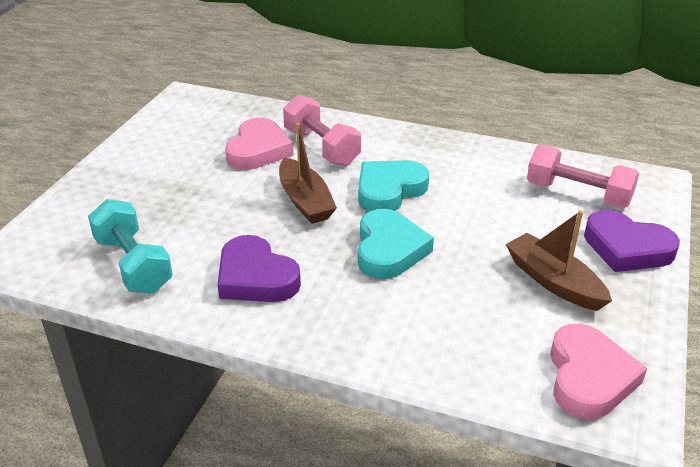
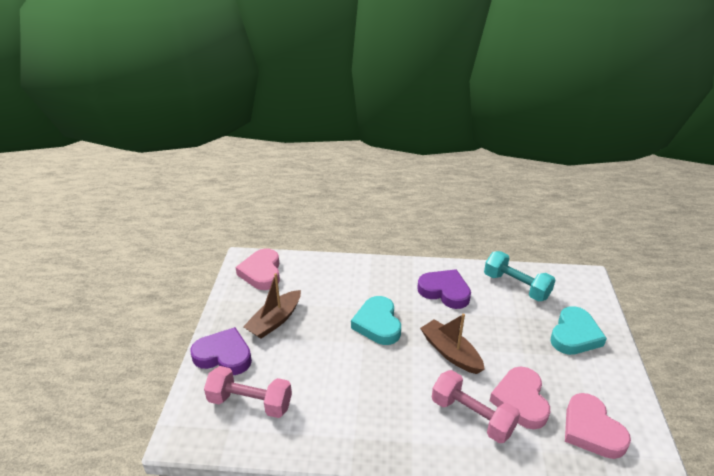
camera: 165 degrees right, 0 degrees up
(209, 122) = (591, 430): none -> pink heart
(389, 190) = (396, 376): turquoise heart -> turquoise heart (574, 335)
(553, 281) = (275, 321): brown boat -> brown boat turned 90 degrees clockwise

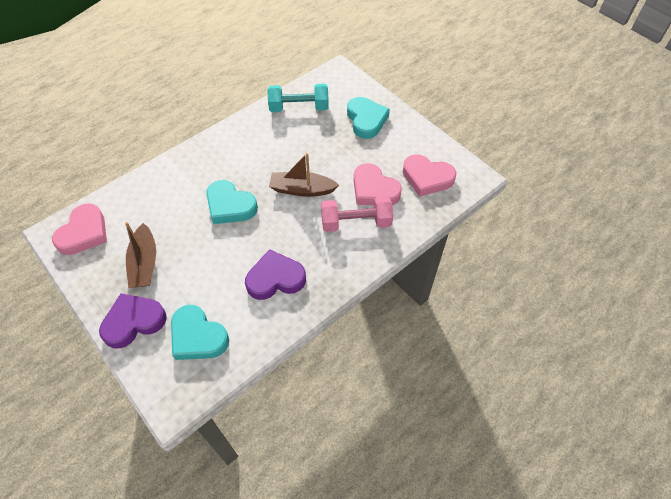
camera: 45 degrees left, 20 degrees up
(250, 402) = (198, 336): pink dumbbell -> turquoise heart
(261, 272) = (84, 233): pink heart -> pink heart turned 105 degrees counterclockwise
(445, 291) = (253, 146): purple heart -> purple heart (275, 278)

